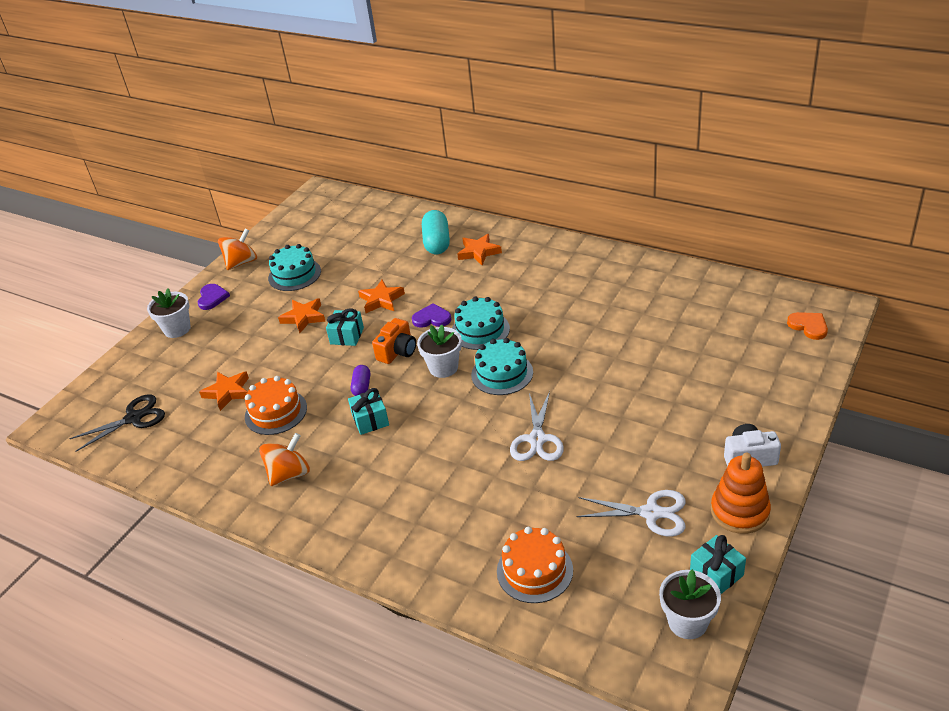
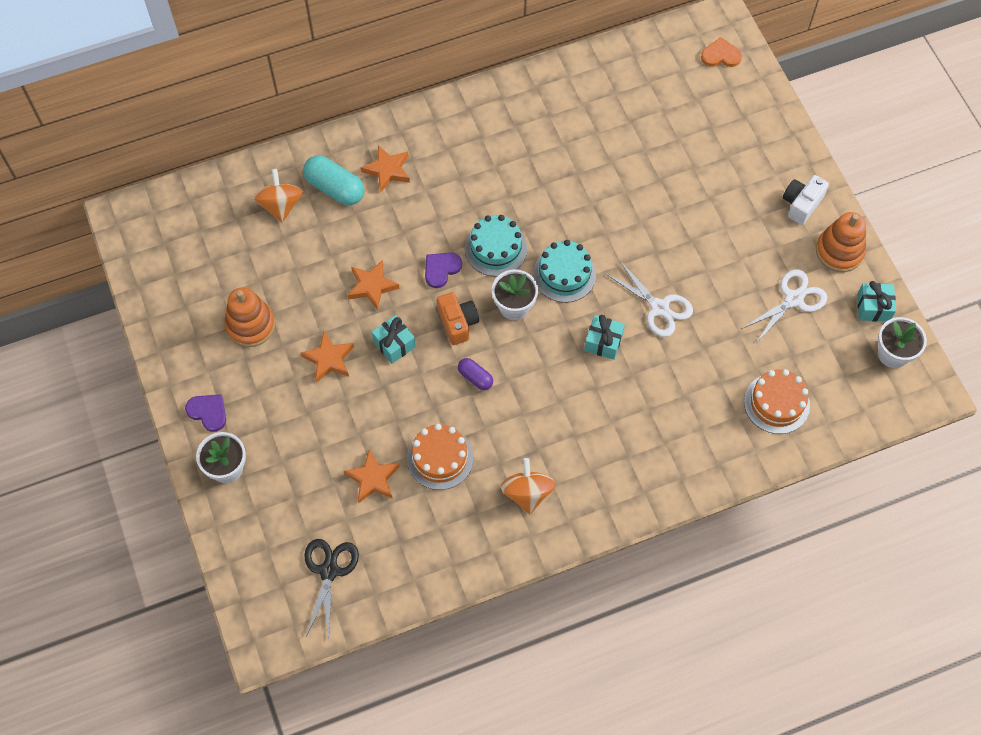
camera: 55 degrees left, 25 degrees up
(241, 262) = (175, 355): orange spinning top -> orange spinning top (280, 205)
(294, 274) = (250, 325): turquoise cake -> orange stacking toy
(370, 420) = (523, 398): turquoise gift -> turquoise gift (603, 342)

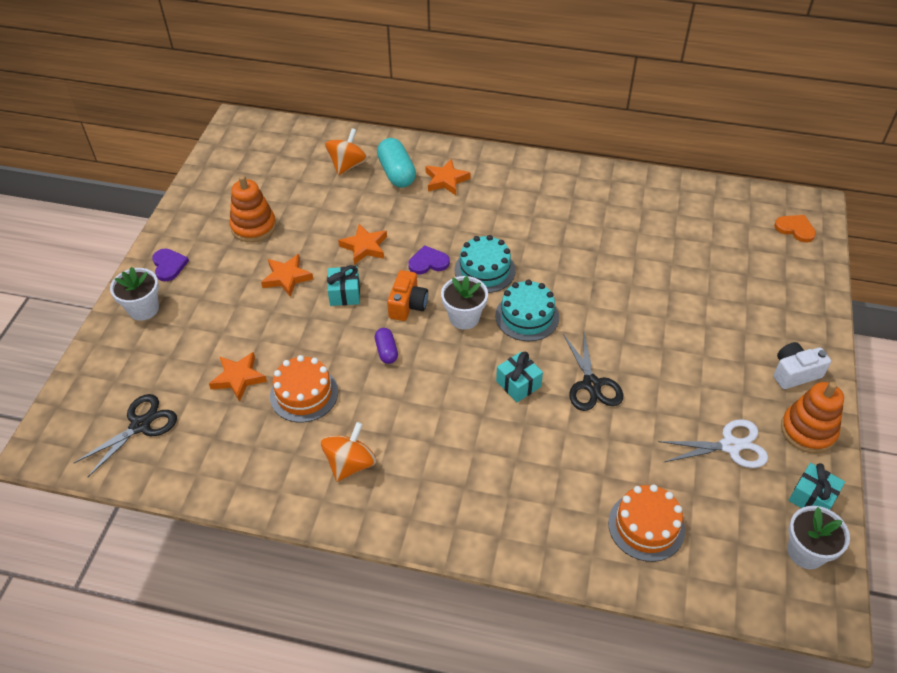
camera: 35 degrees right, 15 degrees down
(659, 308) = (591, 384): white scissors -> black scissors

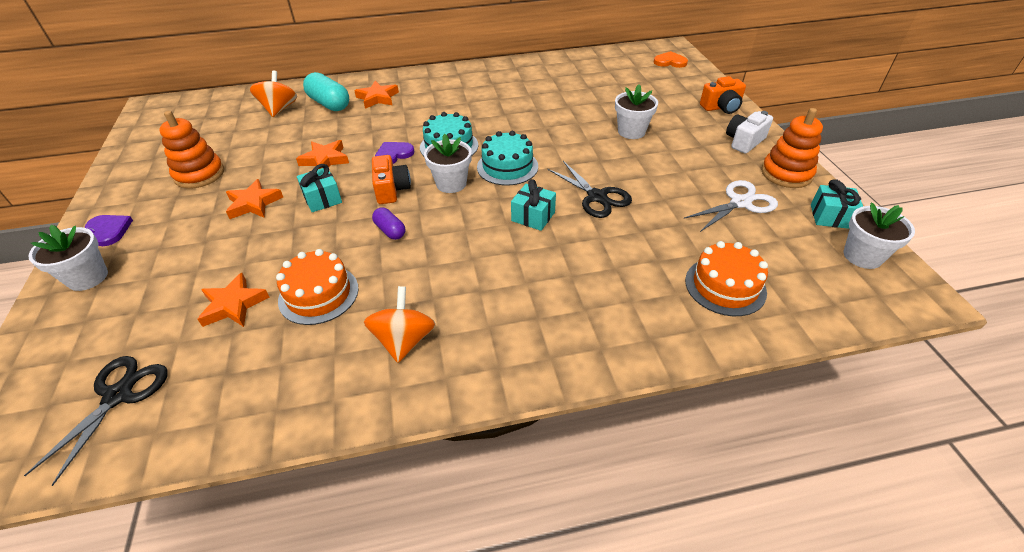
camera: 25 degrees left, 5 degrees down
(680, 316) = (631, 131): none -> white flower pot
(805, 318) = (721, 107): none -> orange camera

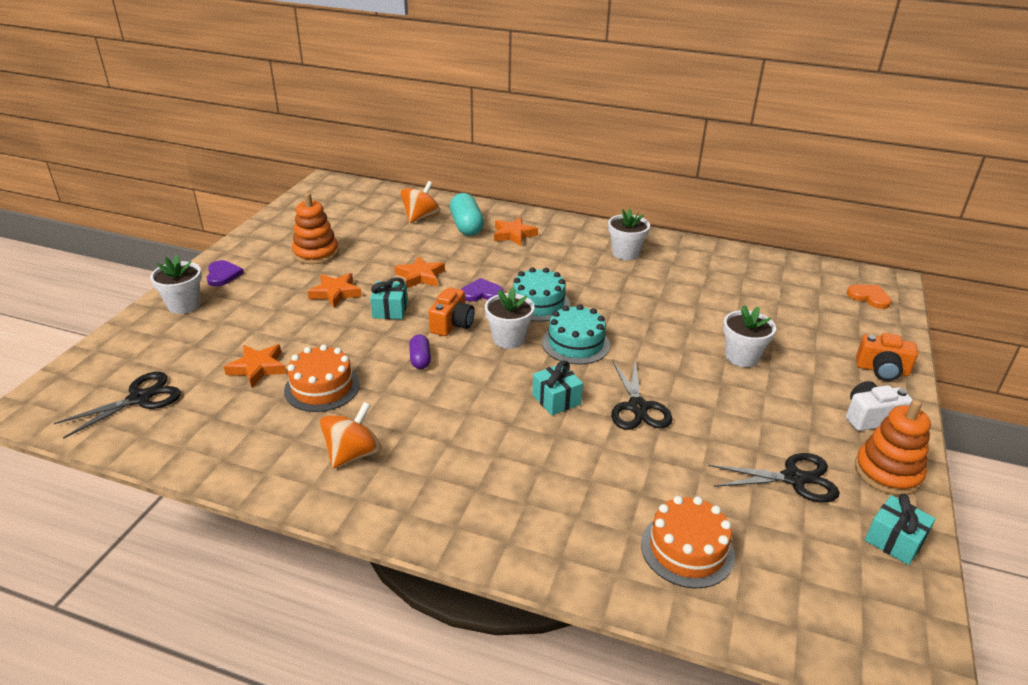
camera: 30 degrees right, 10 degrees down
(740, 203) = (794, 478): white scissors -> black scissors
(862, 256) = (888, 598): white flower pot -> white flower pot (625, 253)

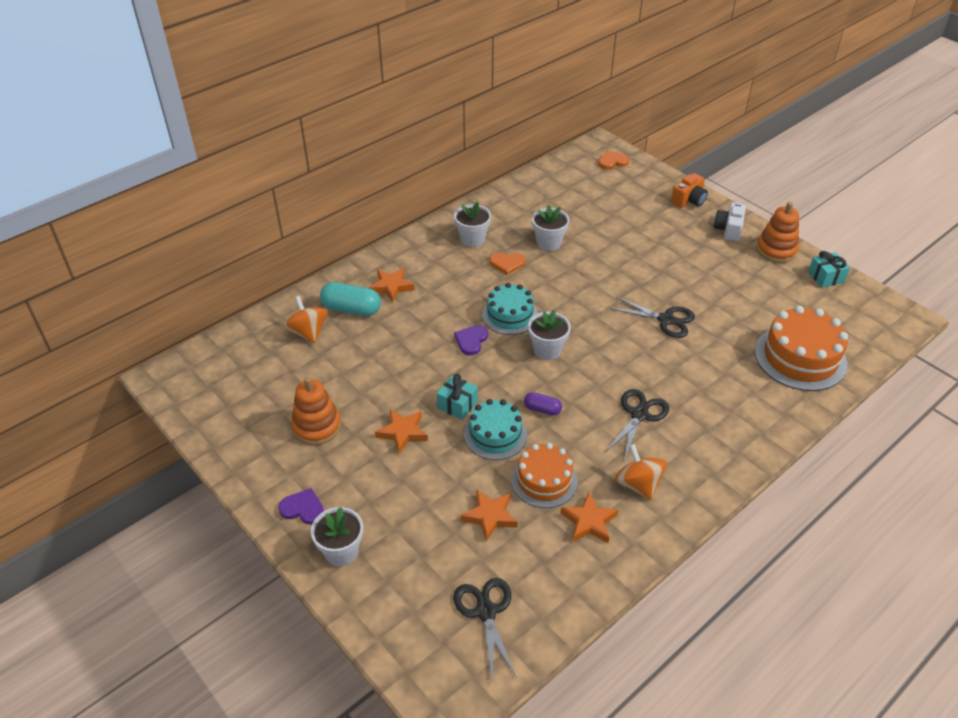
camera: 60 degrees left, 10 degrees up
(420, 276) = (416, 368): orange star -> orange star (589, 522)
(452, 324) = (505, 374): orange camera -> none
(556, 399) = (635, 354): turquoise gift -> none
(575, 343) = (576, 317): turquoise cake -> turquoise cake (495, 435)
(612, 281) = (507, 263): none -> orange heart
(687, 549) = (800, 357): orange cake -> orange cake, size x1.53
(742, 357) = (641, 248): white flower pot -> white flower pot (549, 243)
(794, 478) = (764, 287): black scissors -> black scissors (639, 414)

